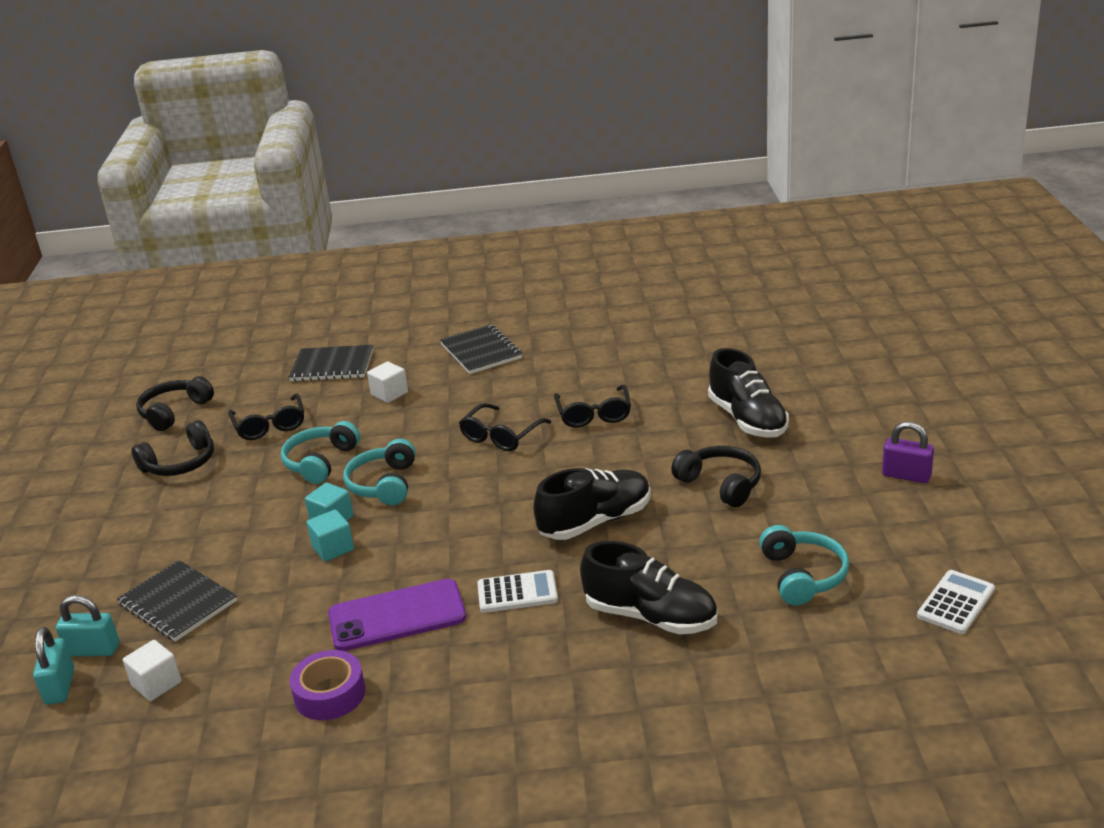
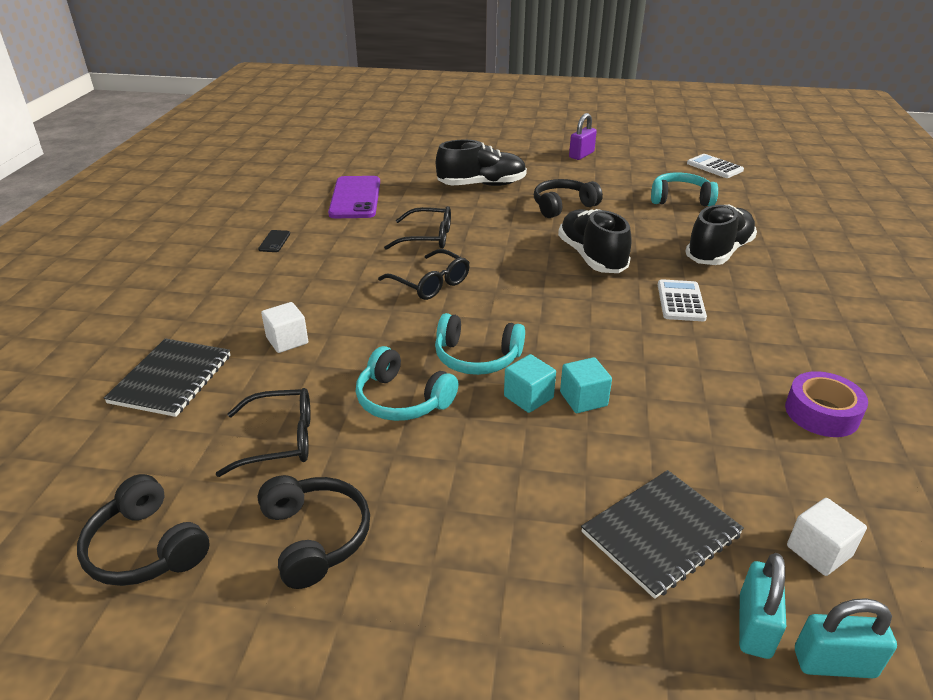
camera: 80 degrees left, 5 degrees up
(397, 616) = (706, 365): purple phone -> purple phone (355, 198)
(481, 351) = (253, 277): black notebook -> none
(548, 341) = (274, 241): none -> black phone

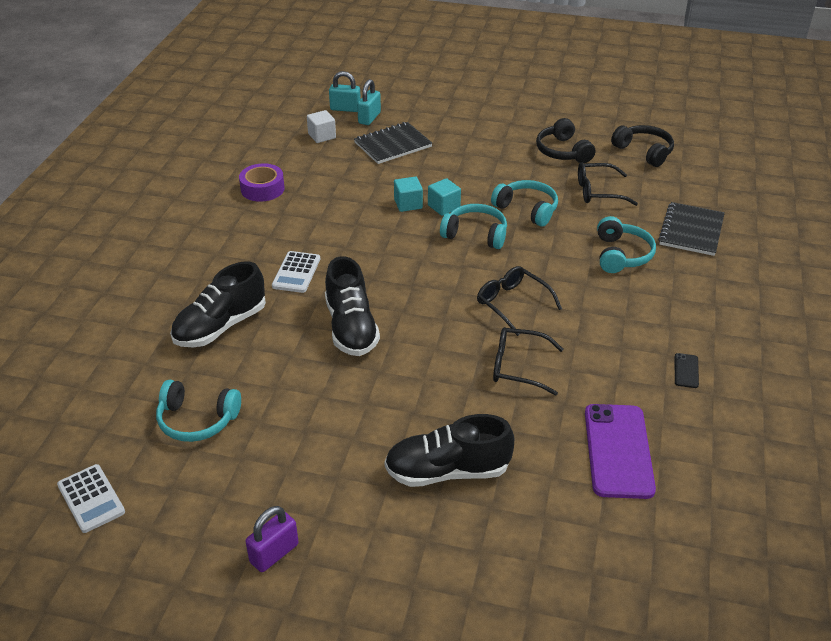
camera: 175 degrees left, 5 degrees up
(287, 340) = (621, 255): white cube -> turquoise headphones
(563, 206) = (351, 415): black headphones -> none

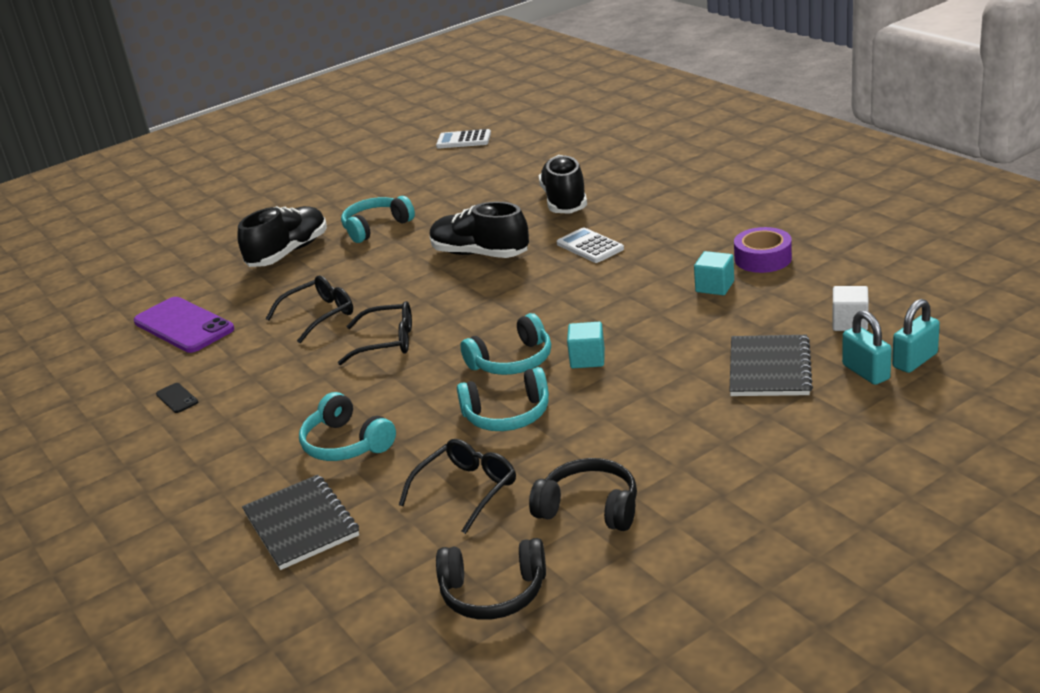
camera: 135 degrees right, 10 degrees down
(197, 420) = (477, 178): turquoise headphones -> turquoise headphones (376, 227)
(274, 553) = (334, 184): purple padlock -> none
(408, 204) = (623, 337): turquoise cube -> turquoise cube (714, 286)

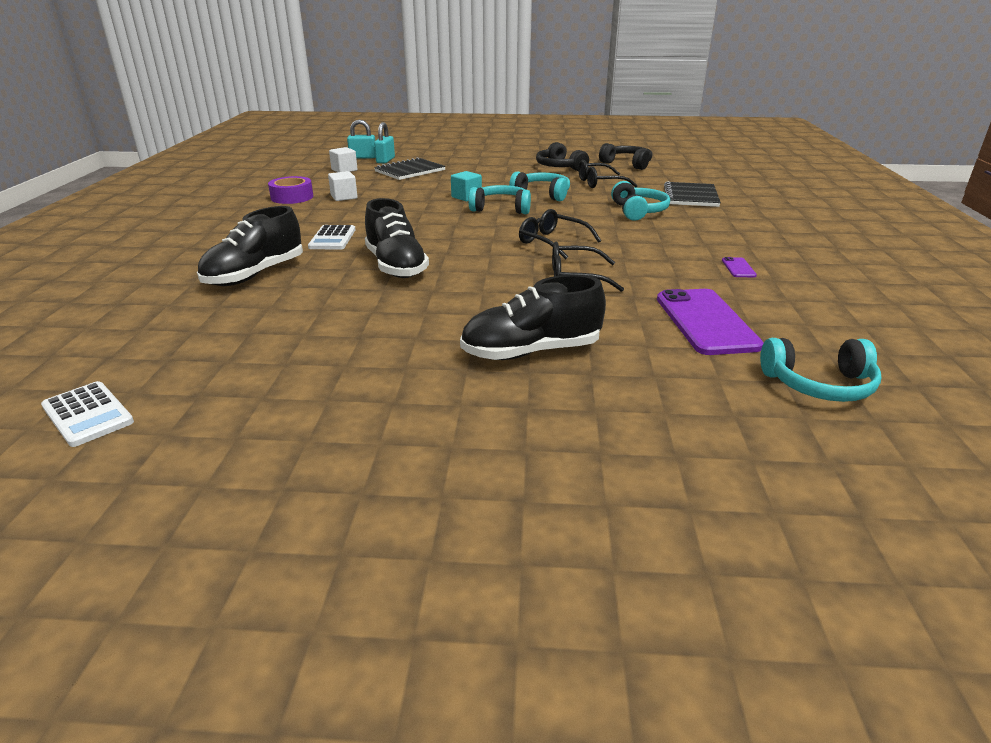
camera: 145 degrees left, 0 degrees up
(177, 398) = (738, 268): black phone -> purple phone
(376, 227) = (413, 334): turquoise headphones -> turquoise headphones (819, 385)
(714, 286) = (344, 197): turquoise cube -> white cube

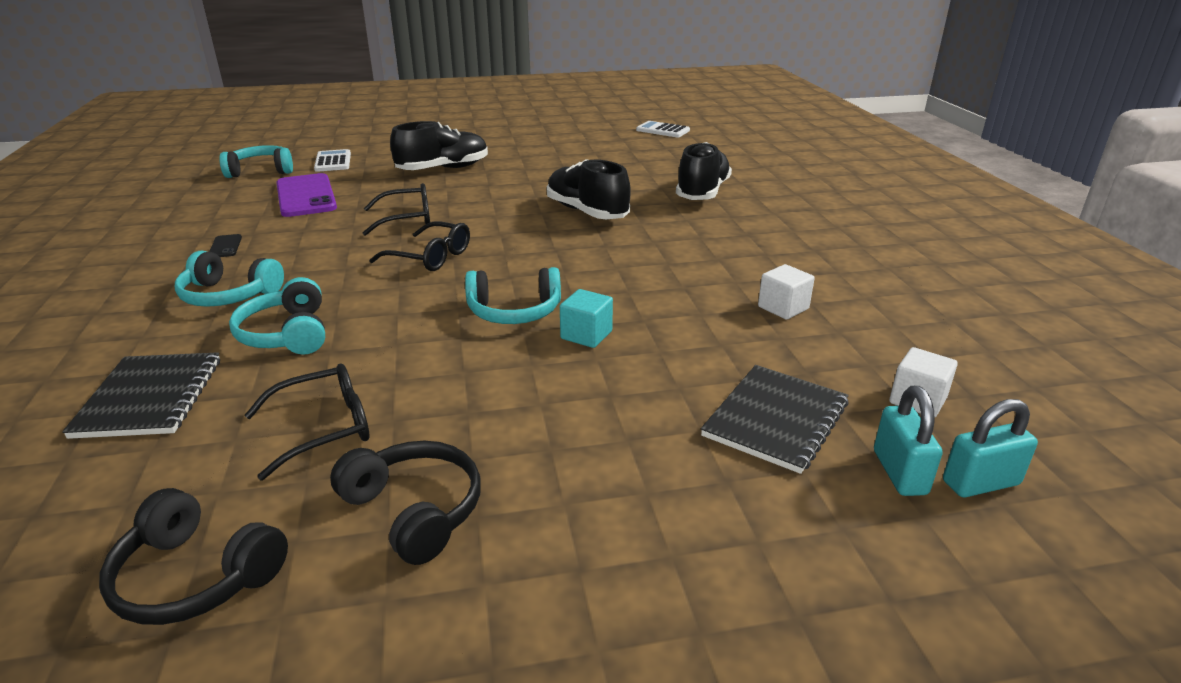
camera: 165 degrees right, 0 degrees up
(292, 197) = (858, 297): purple tape -> none
(332, 238) = (689, 234): white calculator -> white calculator (333, 161)
(542, 194) = (452, 363): turquoise headphones -> turquoise headphones (228, 295)
(738, 268) = (225, 246): purple phone -> black phone

